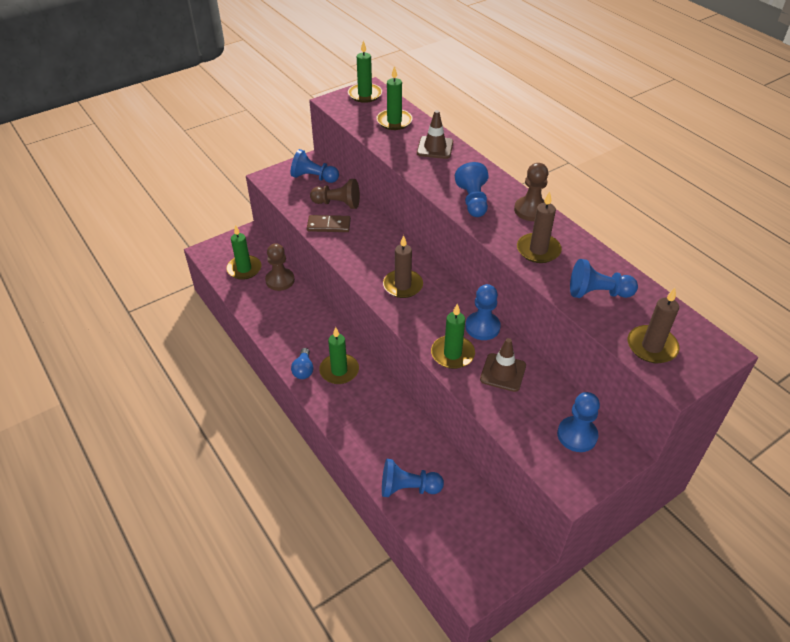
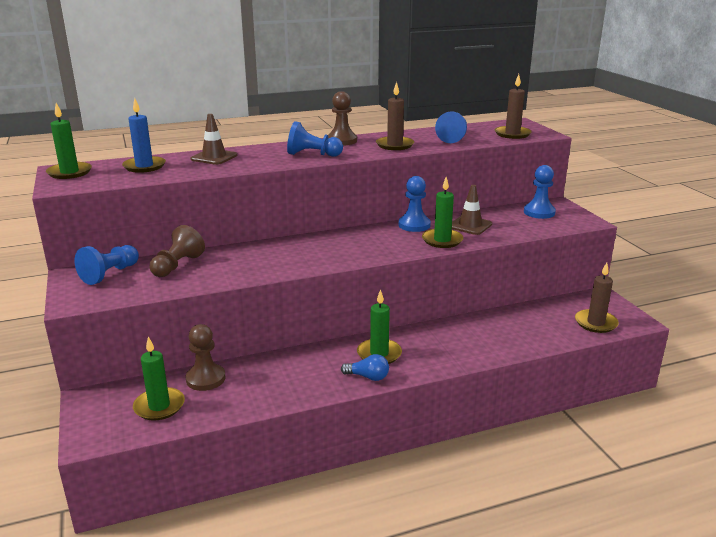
camera: 75 degrees left, 20 degrees down
(329, 225) = (212, 274): brown domino -> none
(394, 121) = (144, 166): green candle -> blue candle
(403, 285) = (340, 249): brown candle -> brown candle (595, 323)
(408, 488) = (536, 335): blue pawn -> none

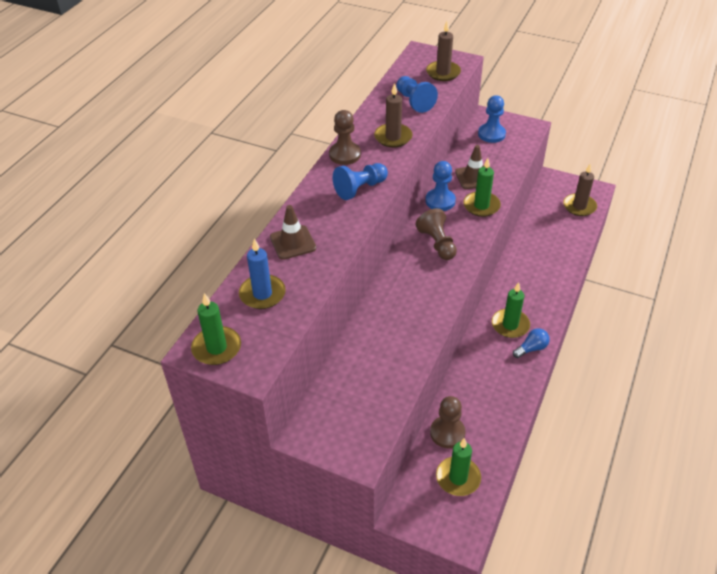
camera: 45 degrees left, 20 degrees up
(110, 274) = (330, 411): blue pawn -> none
(177, 265) = (361, 363): brown pawn -> brown pawn (437, 243)

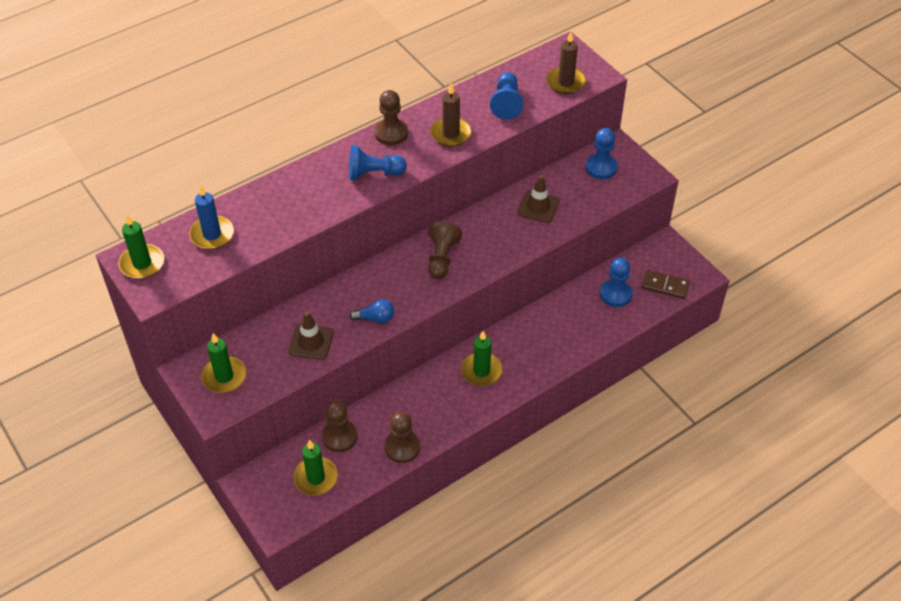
camera: 30 degrees right, 5 degrees up
(293, 242) = (274, 199): brown traffic cone -> brown traffic cone (311, 342)
(440, 201) = (483, 217): blue pawn -> blue pawn (615, 294)
(481, 206) = (518, 239): green candle -> green candle (224, 376)
(504, 414) = (402, 447): none -> brown pawn
(531, 348) = (481, 402): blue light bulb -> blue light bulb (375, 318)
(579, 206) = (665, 286): brown candle -> brown domino

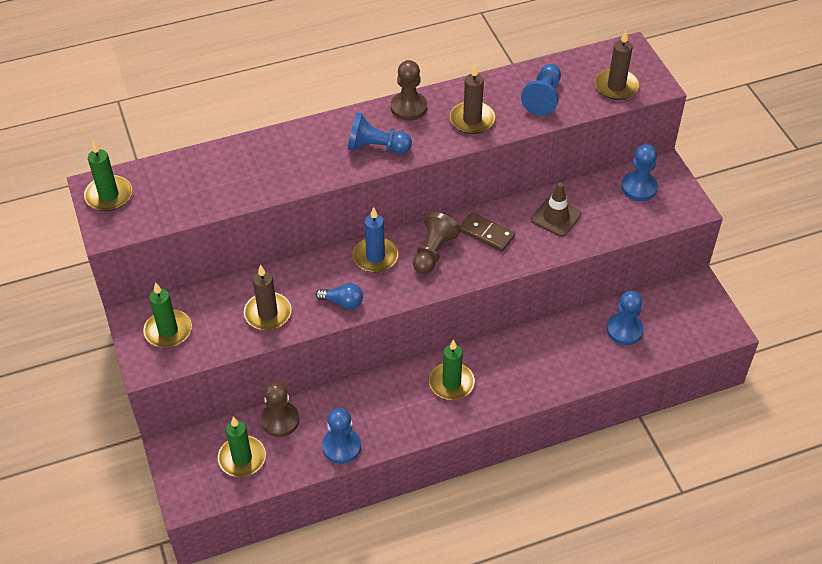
camera: 15 degrees right, 0 degrees up
(212, 234) = (188, 179): blue candle -> blue candle (375, 257)
(311, 342) = (268, 313): brown traffic cone -> brown candle
(402, 447) = (341, 446): brown pawn -> blue pawn
(665, 286) = (682, 333): brown domino -> brown domino (486, 234)

